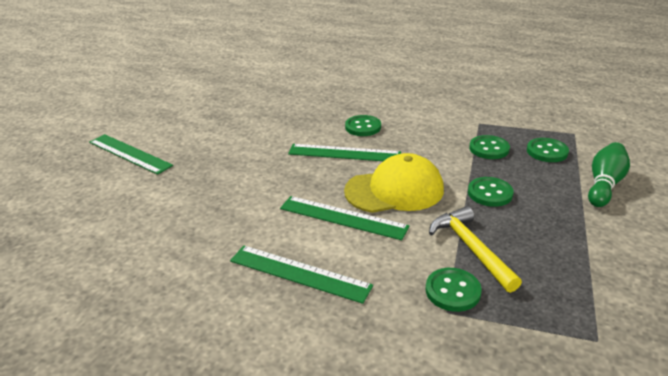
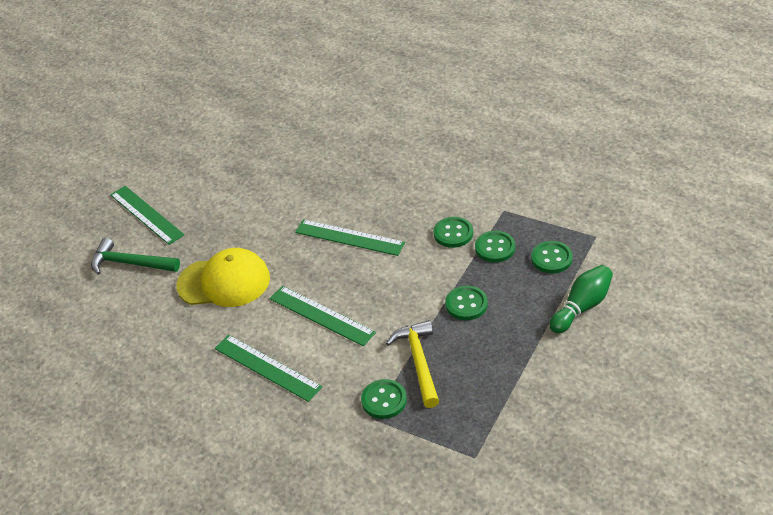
camera: 15 degrees right, 10 degrees up
(116, 193) = (130, 263): none -> green hammer
(363, 127) = (380, 203): green button -> green button (453, 233)
(394, 190) = (379, 290): yellow cap -> yellow cap (224, 282)

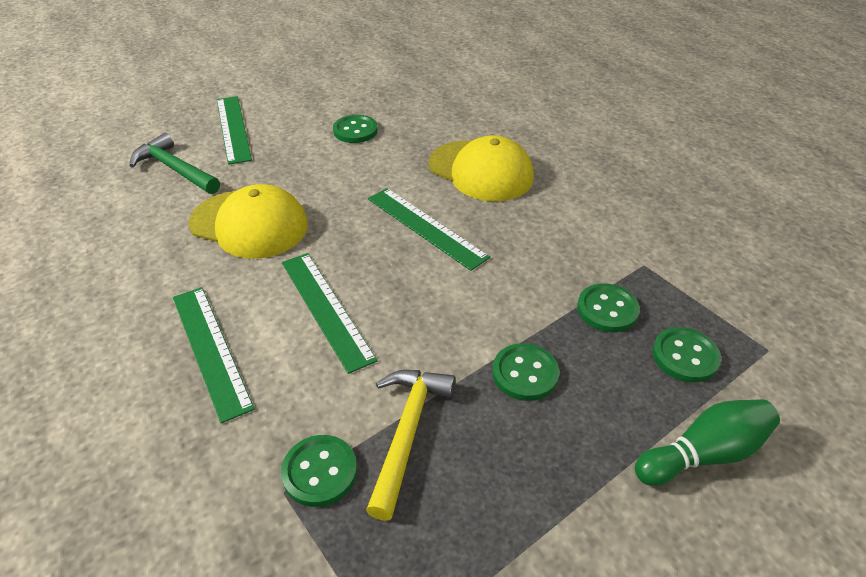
camera: 20 degrees right, 0 degrees up
(361, 181) = (481, 171): none -> yellow cap
(453, 233) = (559, 269): green button -> green button (355, 131)

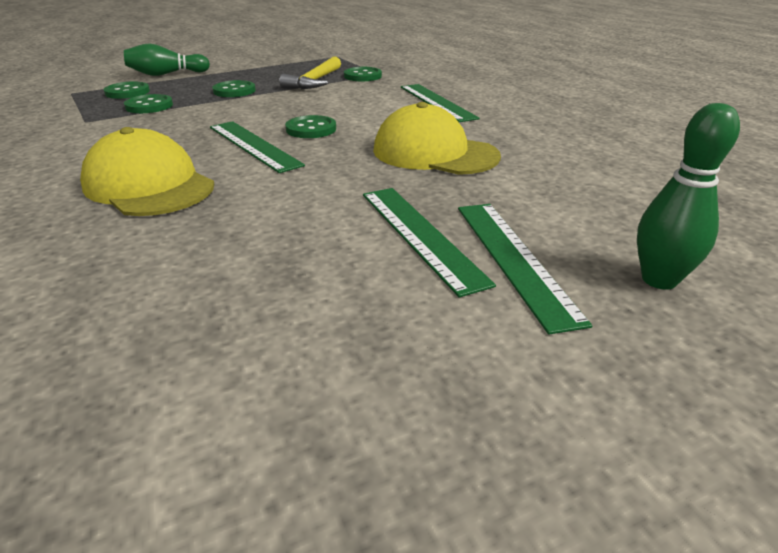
camera: 175 degrees left, 10 degrees down
(164, 121) = (659, 280): none -> green bowling pin
(175, 169) = (562, 203): green hammer -> none
(326, 309) = (356, 112): green ruler -> green ruler (419, 235)
(355, 131) = (297, 245): green button -> green button (311, 129)

